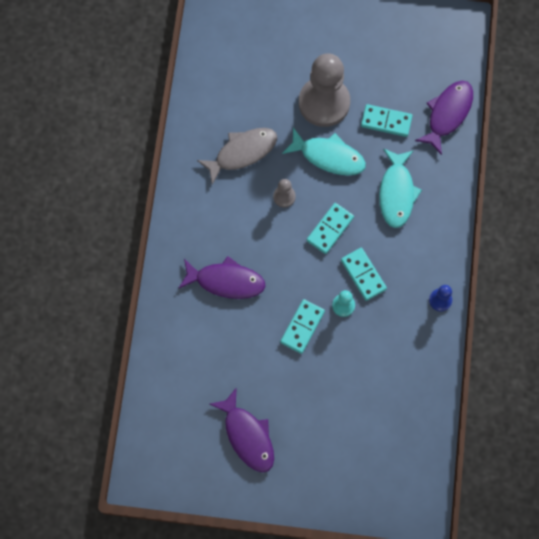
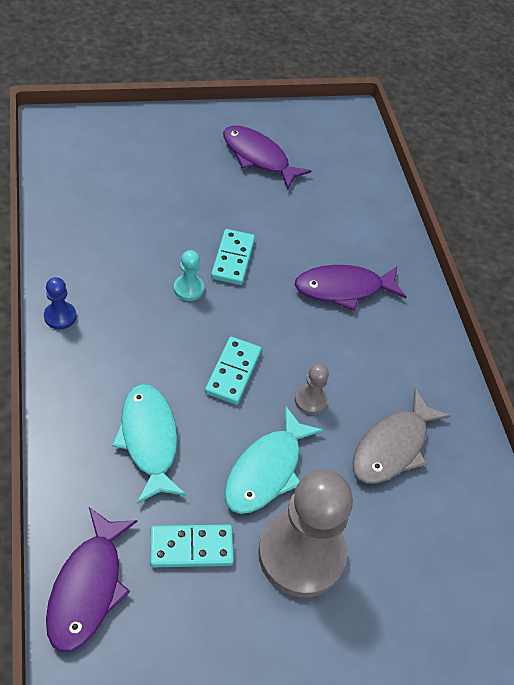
camera: 155 degrees right, 20 degrees down
(328, 156) = (266, 470): turquoise fish -> turquoise fish turned 60 degrees counterclockwise
(363, 274) = (172, 327): turquoise domino -> none

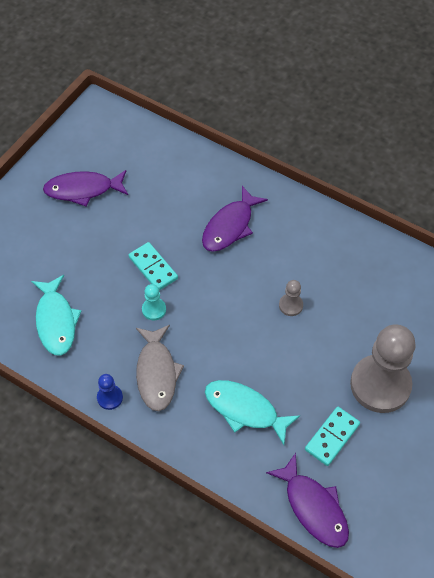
camera: 40 degrees left, 5 degrees up
(233, 372) = (237, 331): turquoise domino -> none
(266, 470) = (316, 363): turquoise fish -> turquoise fish (56, 321)
(393, 447) = (355, 288): grey fish -> grey fish (157, 373)

